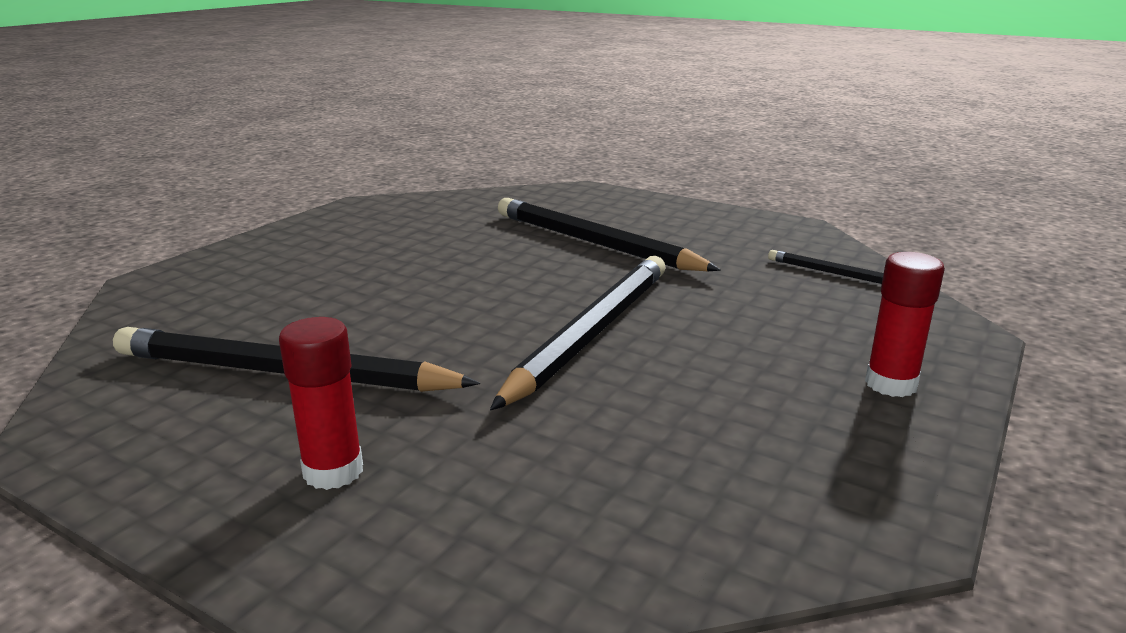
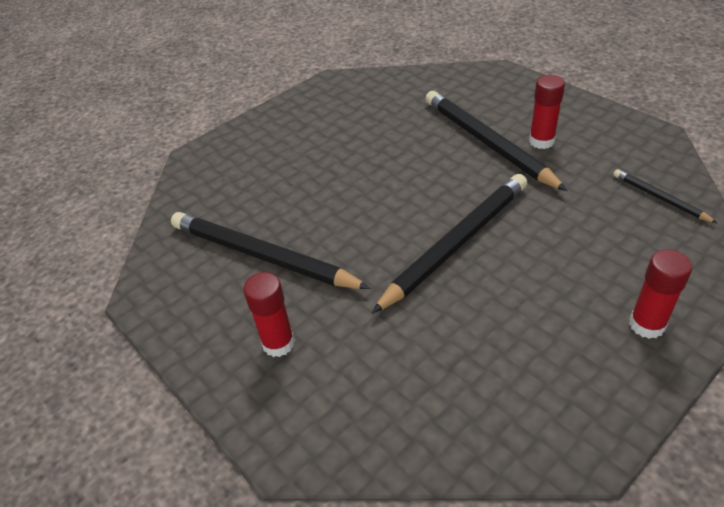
camera: 20 degrees right, 20 degrees up
(664, 238) = (541, 141): none -> red glue stick

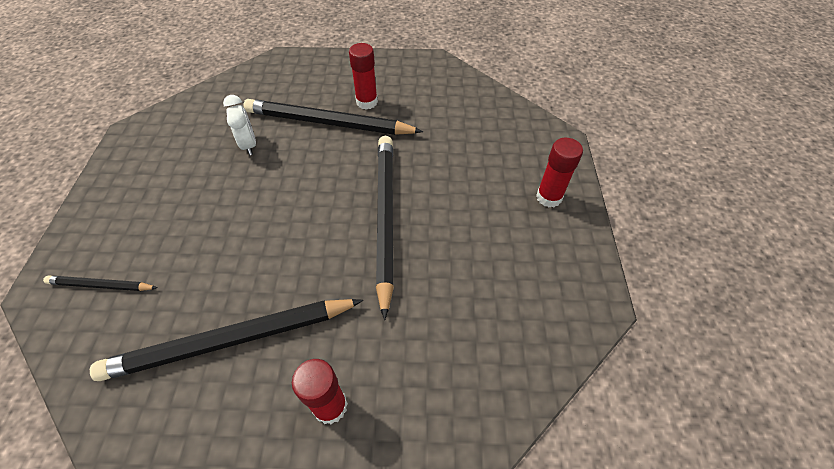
camera: 50 degrees left, 10 degrees up
(404, 129) = (249, 145): none -> white clock
(659, 198) = (476, 106): black pencil -> black pencil (101, 285)

